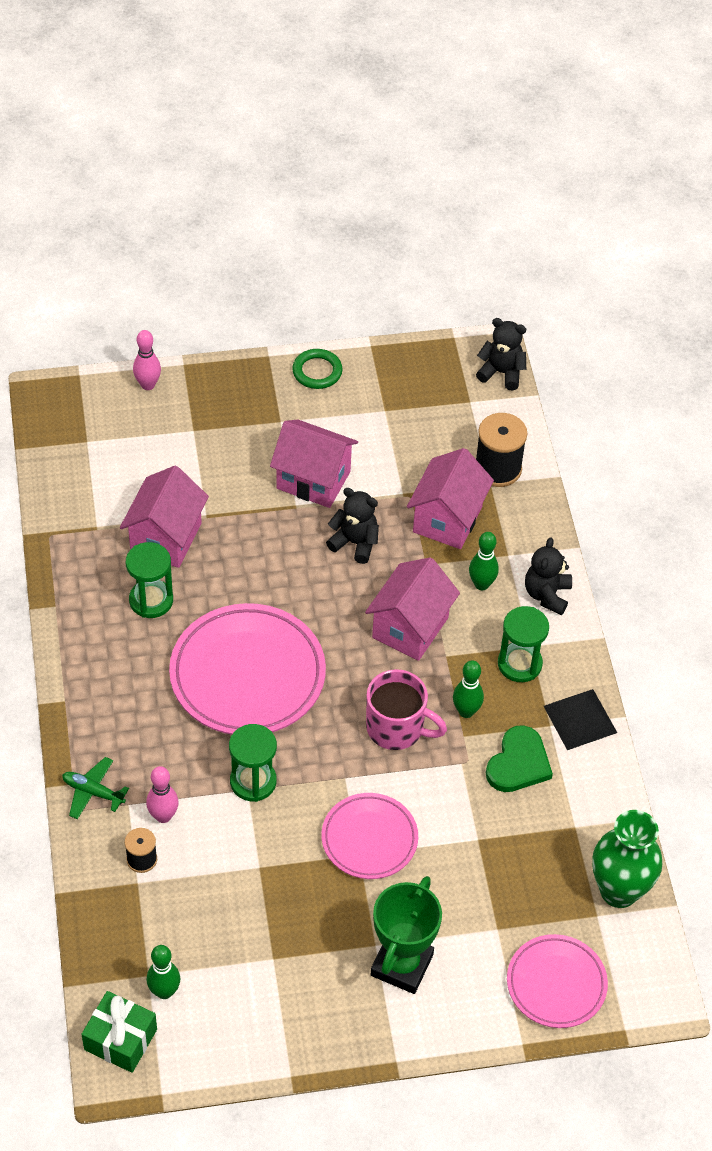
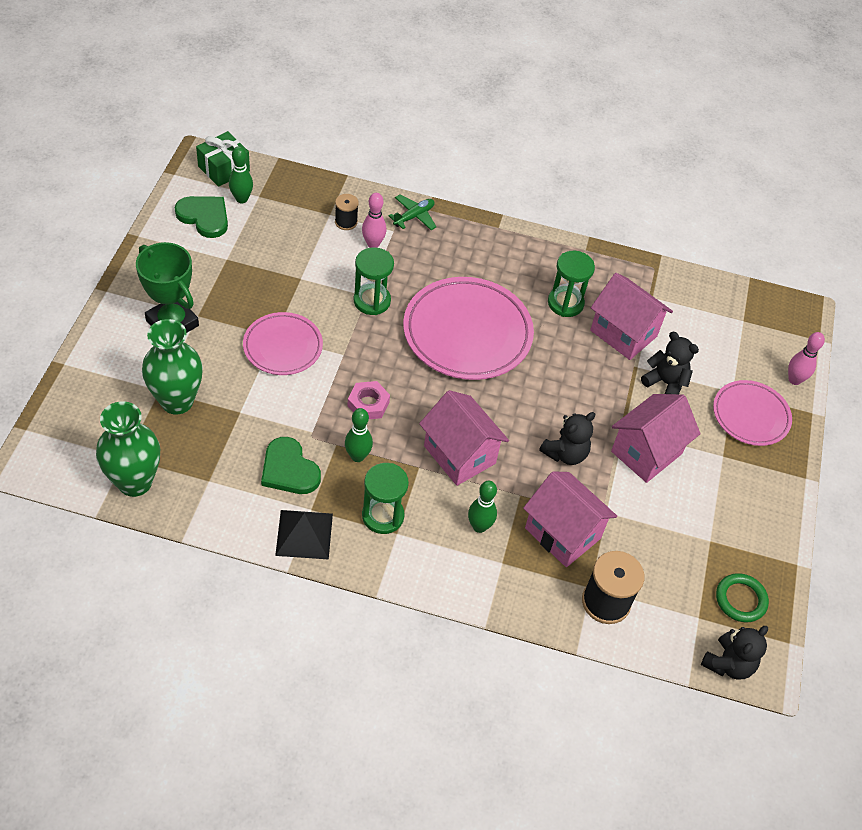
camera: 110 degrees right, 0 degrees up
(218, 1018) = (204, 217): none -> green heart
(317, 371) = (775, 507): green ring -> green ring (740, 599)
(396, 728) = (368, 404): pink mug -> pink nut
(501, 904) = (177, 401): none -> green vase
(547, 595) = (444, 572): black teddy bear -> black teddy bear (665, 383)
(556, 984) = (91, 404): pink plate -> pink plate (750, 416)

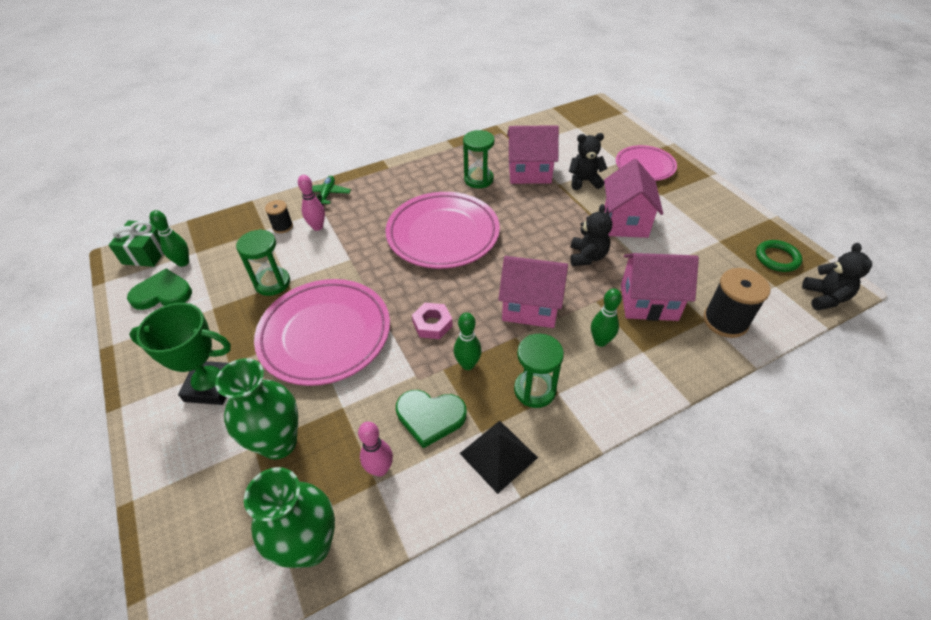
camera: 35 degrees left, 5 degrees down
(283, 347) = (325, 335): pink plate -> pink plate, size x1.69
(372, 301) = (357, 260): green hourglass -> green hourglass (272, 283)
(794, 380) = (638, 136): pink bowling pin -> pink bowling pin (380, 469)

